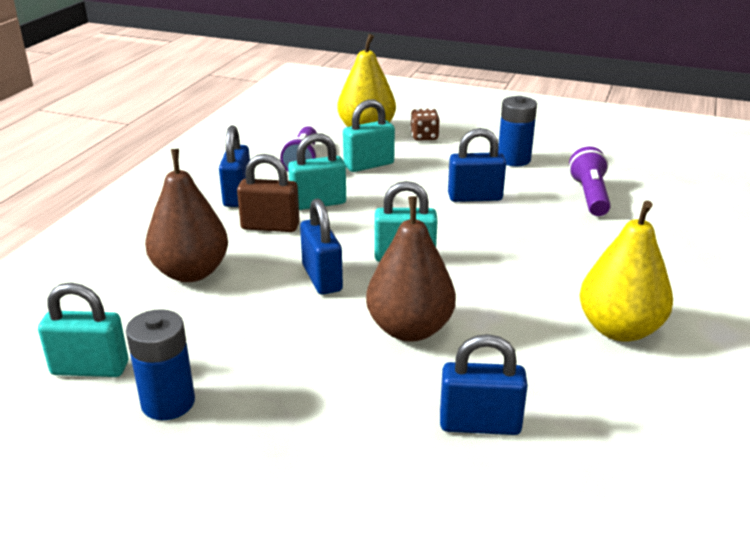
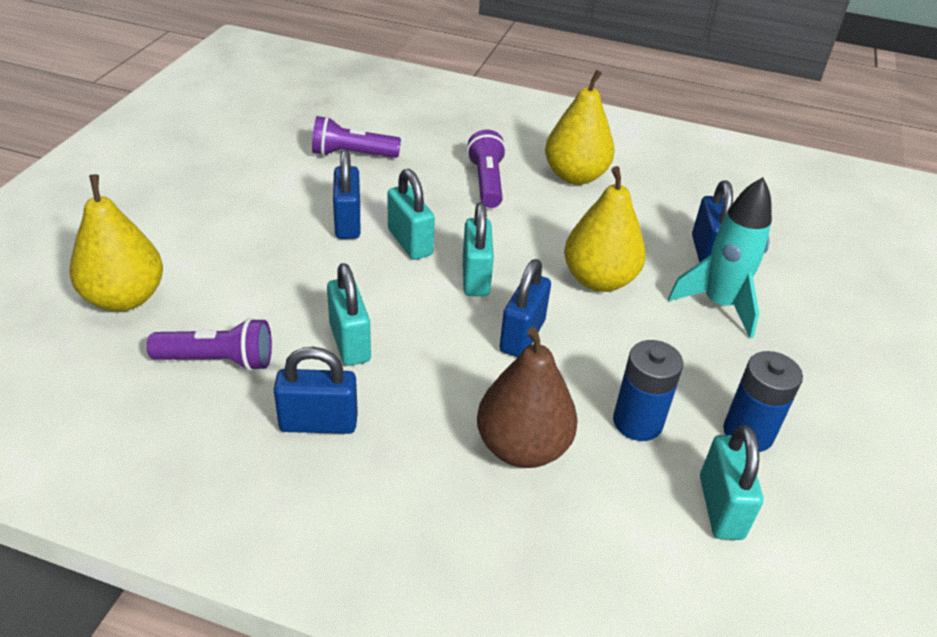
camera: 95 degrees left, 10 degrees up
(270, 226) = (409, 383): brown padlock -> none
(322, 278) = (522, 336): blue padlock -> blue padlock turned 45 degrees counterclockwise
(369, 165) = (245, 298): turquoise padlock -> turquoise padlock (410, 242)
(372, 417) = (718, 305): none -> turquoise rocket
(410, 329) = (599, 280): brown pear -> yellow pear
(424, 137) = (167, 247): brown dice -> none
(514, 159) = (256, 188): blue battery -> blue battery (637, 422)
(574, 267) = (487, 182): none -> purple flashlight

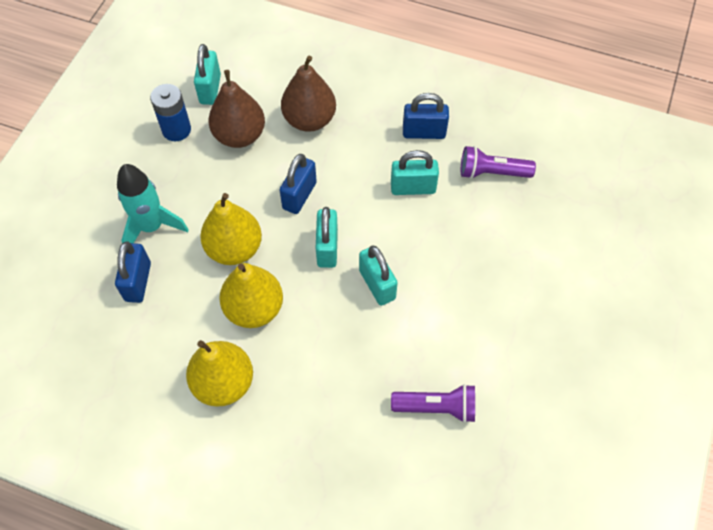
camera: 175 degrees left, 20 degrees up
(125, 298) = (570, 221): yellow pear -> yellow pear (254, 309)
(348, 223) = (428, 306): blue padlock -> none
(350, 342) = (413, 188): turquoise padlock -> turquoise padlock turned 75 degrees counterclockwise
(487, 182) = (309, 368): purple flashlight -> none
(637, 422) = (239, 135): blue battery -> brown pear

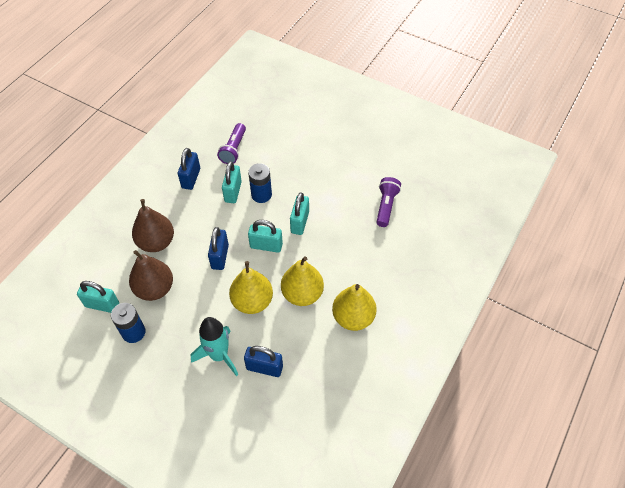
camera: 80 degrees left, 5 degrees down
(299, 196) = (220, 256): blue padlock -> blue padlock turned 60 degrees clockwise
(377, 285) = (299, 222): turquoise padlock -> turquoise padlock turned 60 degrees counterclockwise
(416, 225) = (261, 195): none -> blue battery

